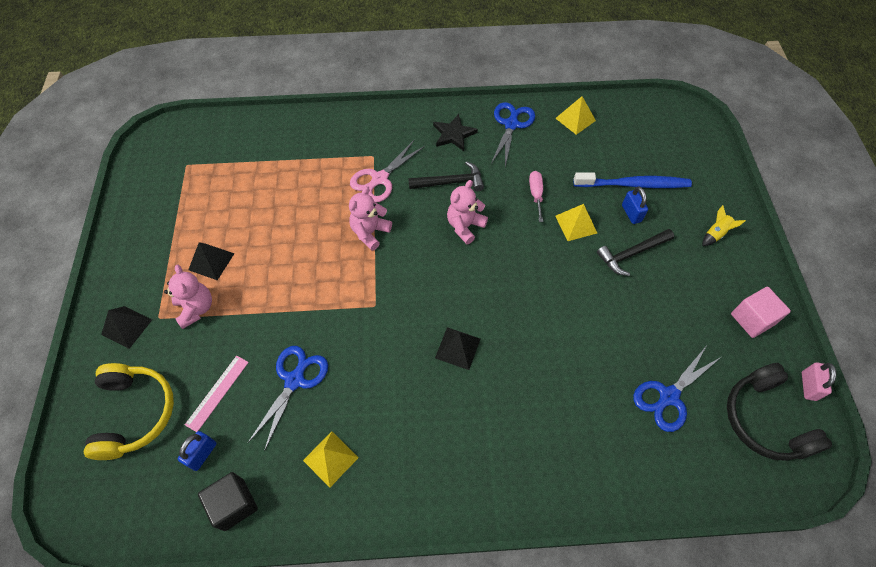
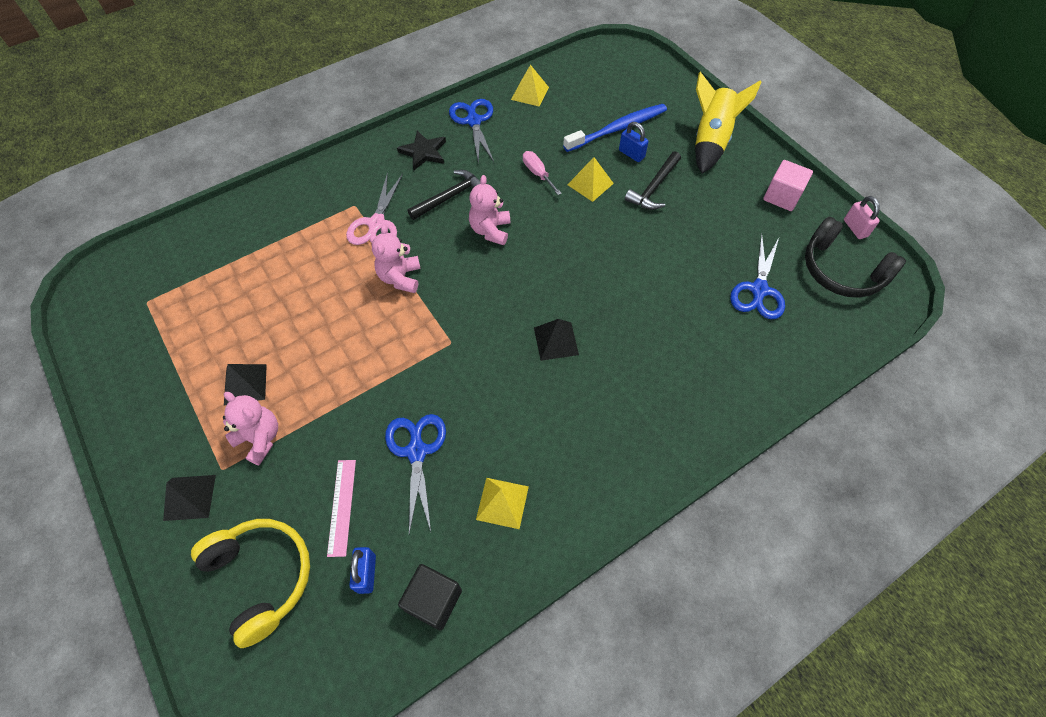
camera: 30 degrees left, 0 degrees up
(715, 234) = (710, 141): yellow rocket -> yellow rocket, size x2.25

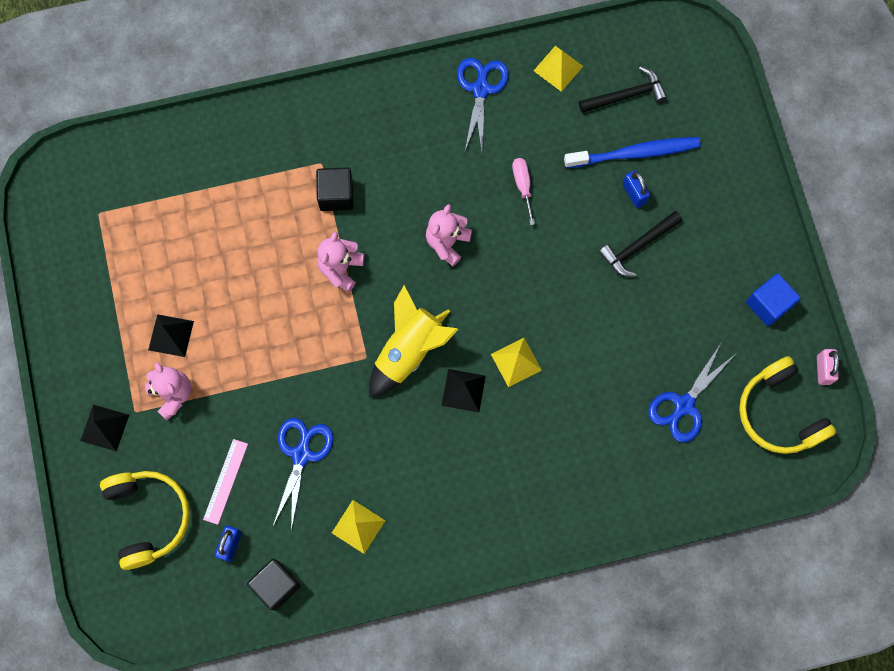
camera: 20 degrees right, 15 degrees up
(376, 224) = (336, 195): pink scissors -> black cube
(423, 152) = (413, 115): black star -> none
(450, 197) = (421, 185): black hammer -> black hammer (626, 95)
(590, 184) = (572, 218): yellow pyramid -> yellow pyramid (516, 362)
(710, 141) = (729, 205): yellow rocket -> yellow rocket (409, 351)
(782, 196) = (768, 304): pink cube -> blue cube
(841, 270) = (779, 413): black headphones -> yellow headphones

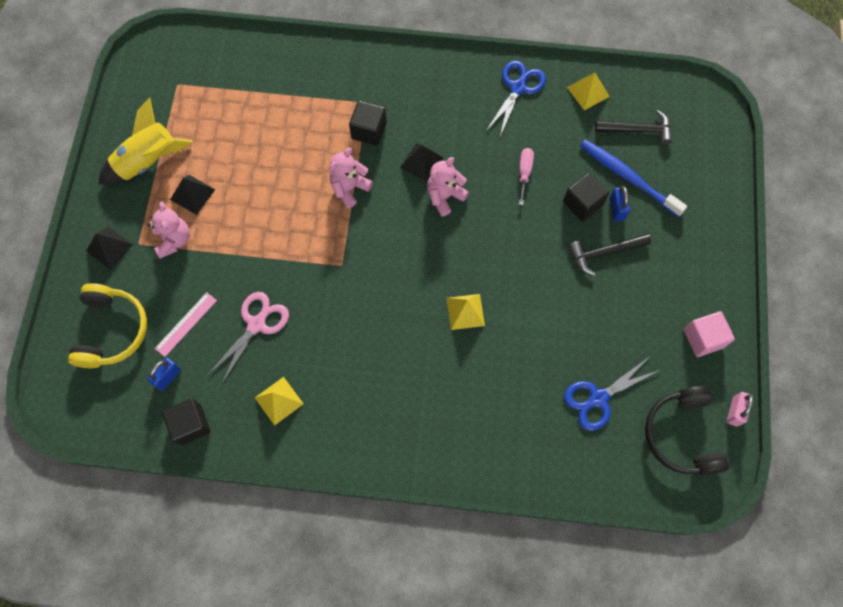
camera: 20 degrees right, 5 degrees down
(301, 454) = (257, 324): blue scissors -> pink scissors
(409, 351) = (379, 272): yellow rocket -> yellow rocket (148, 162)
(463, 390) = (412, 319): black pyramid -> black pyramid (421, 162)
(596, 199) = (582, 203): none -> black cube
(634, 153) = (628, 177): blue toothbrush -> blue toothbrush turned 150 degrees counterclockwise
(768, 304) = (703, 339): blue cube -> pink cube
(779, 413) = (682, 435): yellow headphones -> black headphones

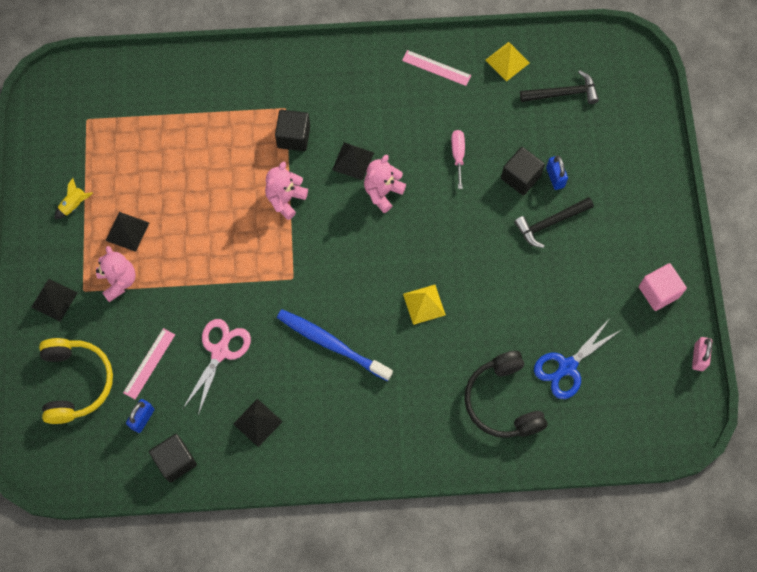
camera: 10 degrees left, 0 degrees up
(148, 162) = (74, 205): yellow rocket -> yellow rocket, size x0.44
(279, 400) = (257, 422): yellow pyramid -> black pyramid
(518, 87) = (436, 68): blue scissors -> pink ruler
(628, 177) = (561, 143): blue toothbrush -> blue toothbrush (332, 344)
(682, 435) = (652, 388): black headphones -> black headphones (503, 401)

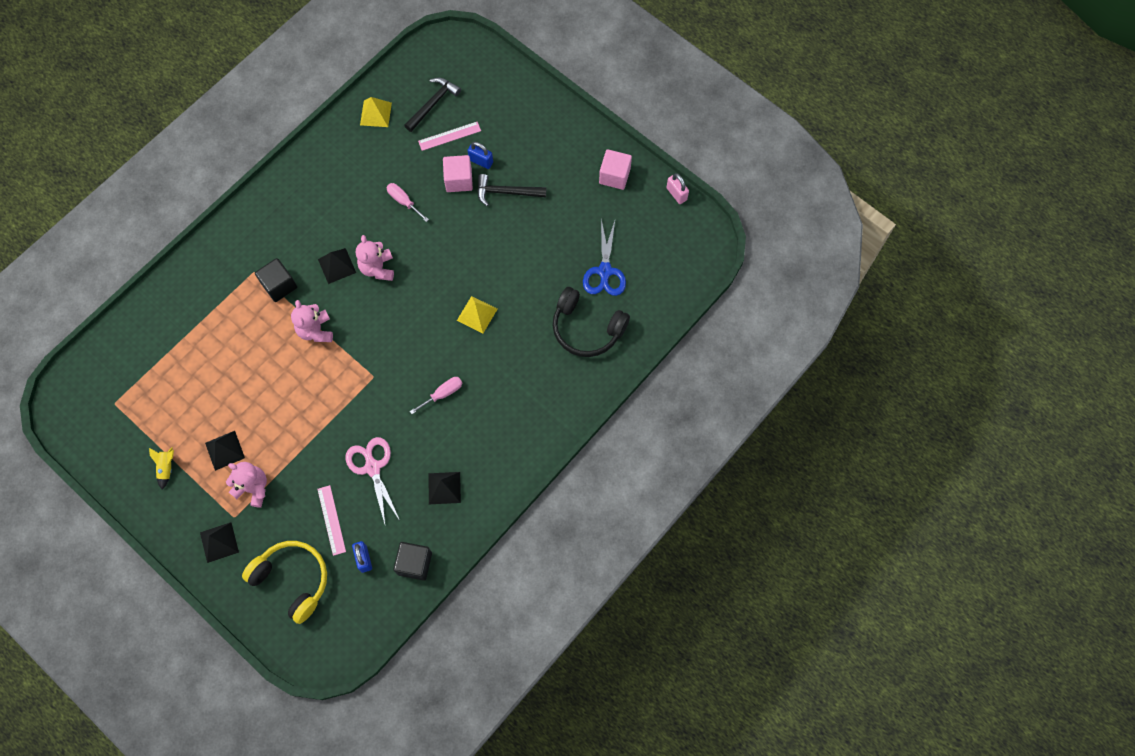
camera: 45 degrees left, 0 degrees up
(332, 344) = (443, 394): blue toothbrush -> pink screwdriver
(436, 68) = (332, 157): pink ruler -> pink ruler (449, 136)
(520, 177) = (459, 180): black cube -> pink cube
(550, 223) = (506, 192): black hammer -> black hammer turned 75 degrees clockwise

